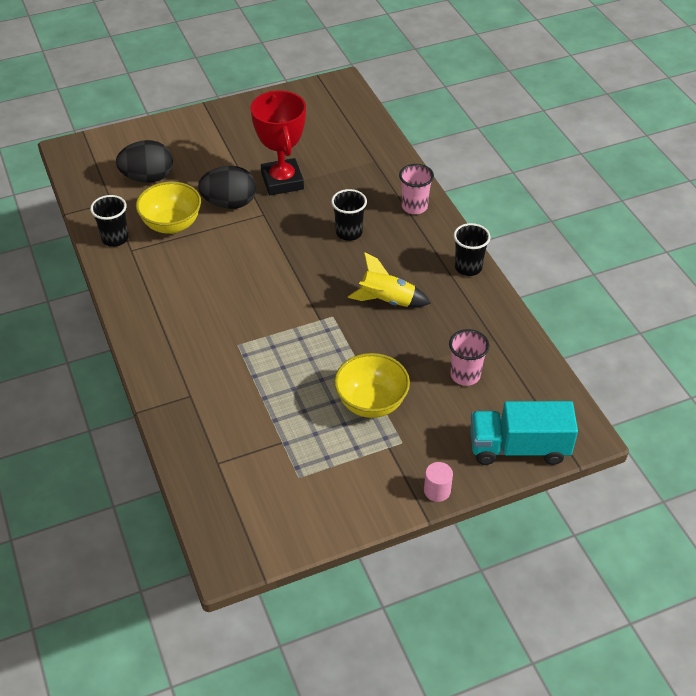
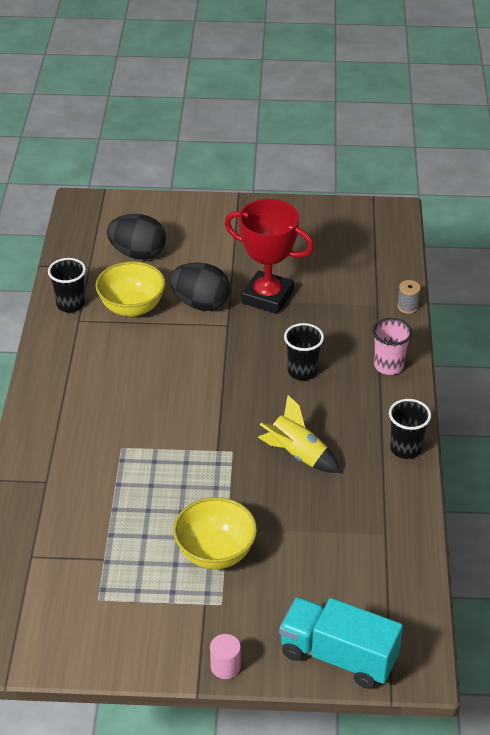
camera: 25 degrees right, 5 degrees down
(282, 181) = (267, 297): red trophy -> red trophy turned 75 degrees counterclockwise
(400, 155) = (407, 307): none -> grey spool
(465, 375) = (330, 560): pink cup -> none

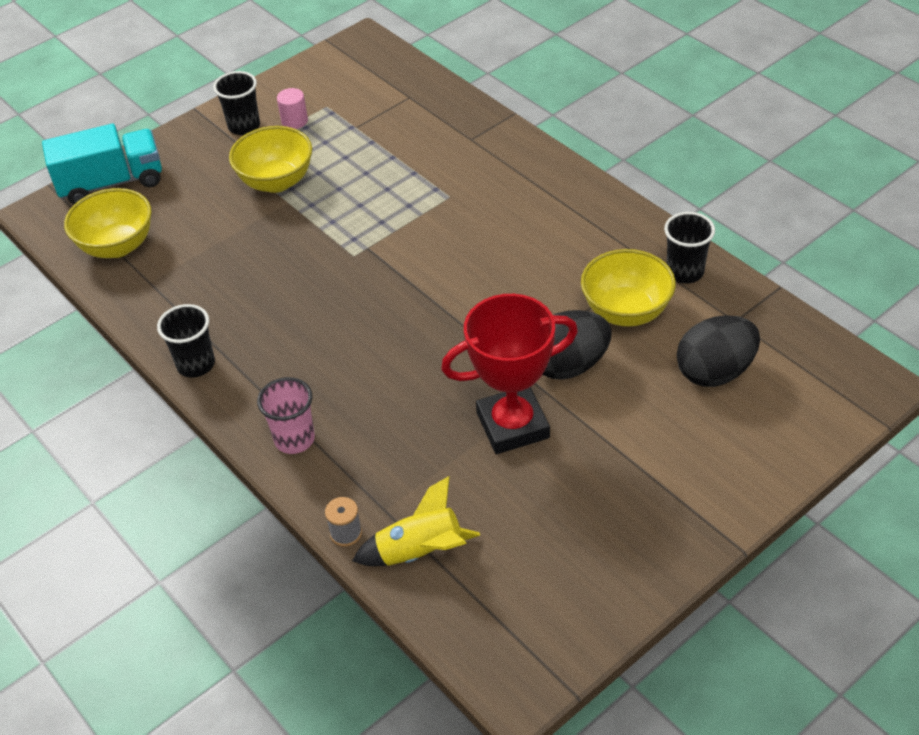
camera: 140 degrees right, 5 degrees up
(225, 666) = (189, 129): pink cylinder -> pink cylinder (294, 121)
(297, 454) = (293, 291): yellow rocket -> yellow rocket (420, 552)
(302, 371) = (376, 369): black cup -> black cup (244, 126)
(383, 584) = (117, 246): none -> yellow bowl

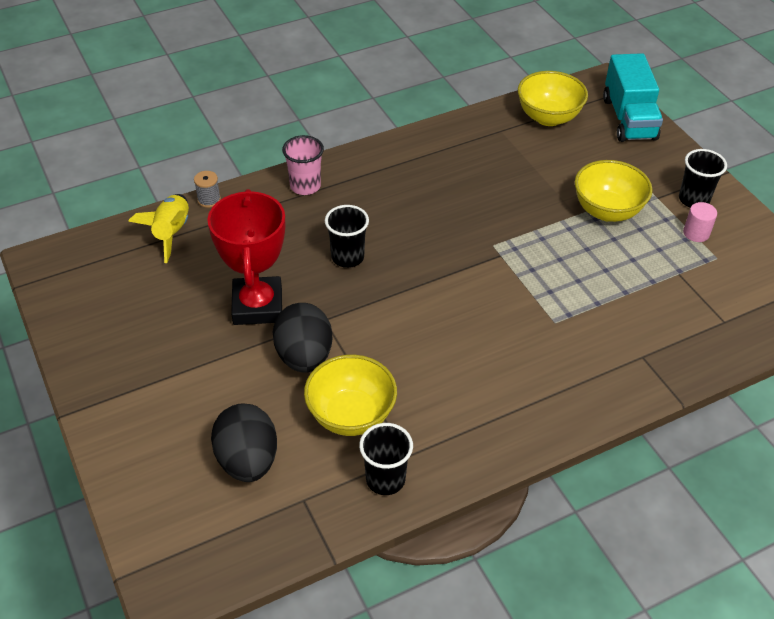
camera: 100 degrees right, 0 degrees up
(196, 364) = (402, 146): black cup -> black cup (347, 257)

